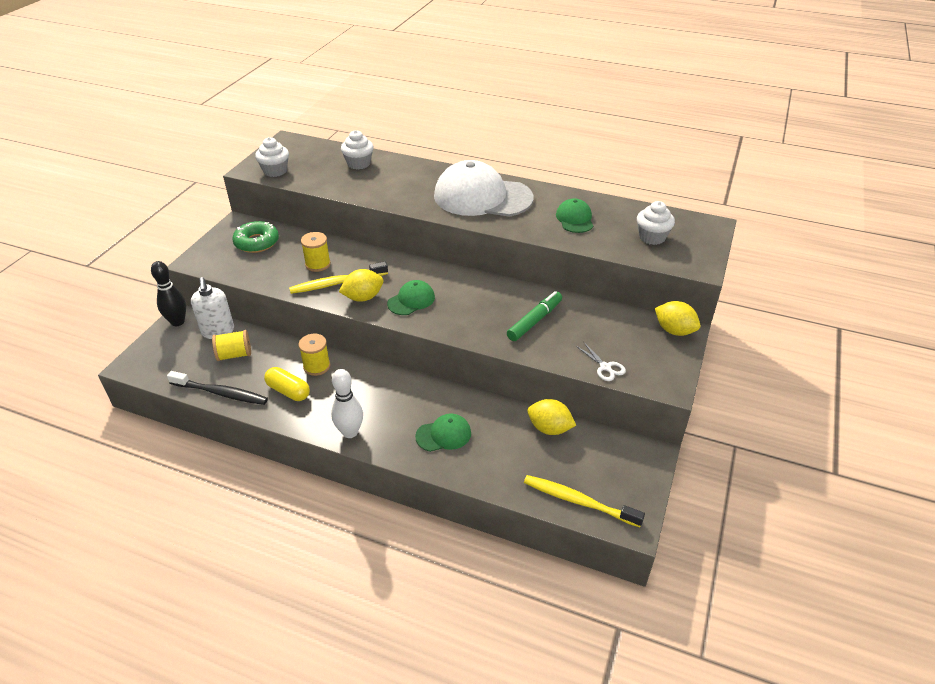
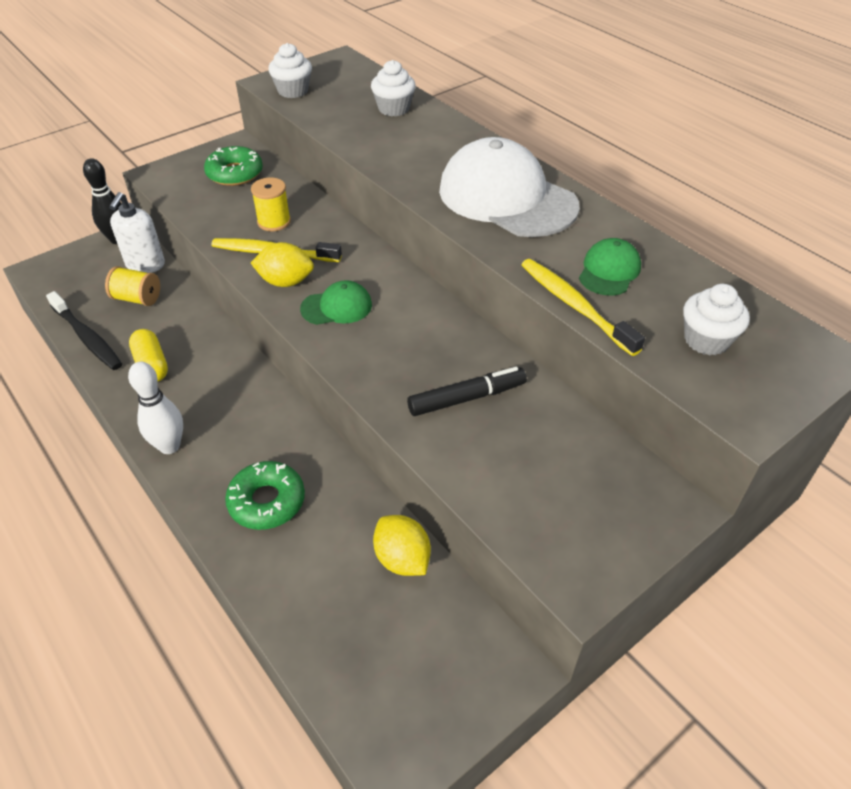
camera: 30 degrees right, 5 degrees up
(317, 366) = (205, 348): yellow spool -> none
(443, 435) = (267, 501): green cap -> green donut
(534, 321) = (466, 398): green marker -> black marker
(578, 501) = (353, 688): yellow toothbrush -> yellow toothbrush (574, 306)
(605, 367) = (507, 511): white scissors -> none
(674, 330) = (661, 501): yellow lemon -> none

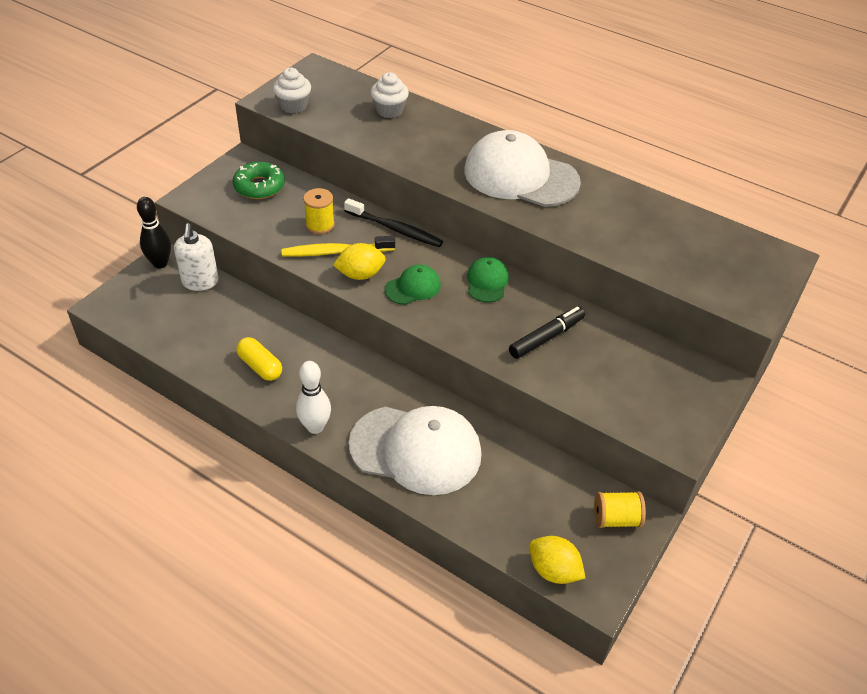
camera: 20 degrees left, 0 degrees up
(87, 337) = (188, 355): black toothbrush -> black toothbrush (395, 229)
(137, 299) = (212, 313): yellow spool -> yellow spool (616, 519)
(267, 501) = (416, 450): green donut -> white cap
(402, 559) = (536, 465): yellow lemon -> yellow lemon (553, 570)
(574, 306) = (610, 254): yellow toothbrush -> none
(609, 271) = (621, 222): green cap -> green cap (487, 282)
(706, 340) = (707, 261): white cupcake -> none

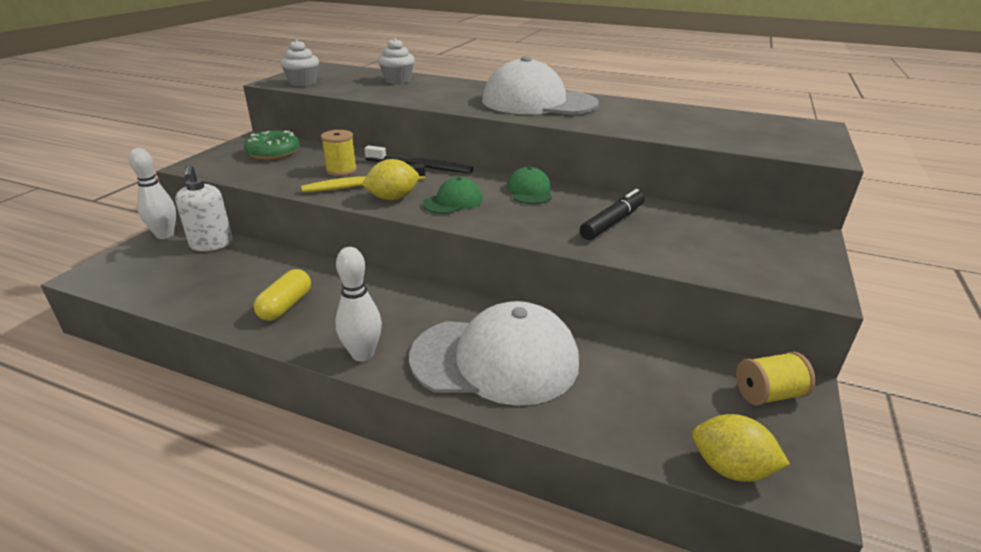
camera: 10 degrees left, 15 degrees down
(160, 263) = (165, 235): black bowling pin -> white bowling pin
(260, 366) = (286, 306): yellow capsule -> yellow capsule turned 75 degrees clockwise

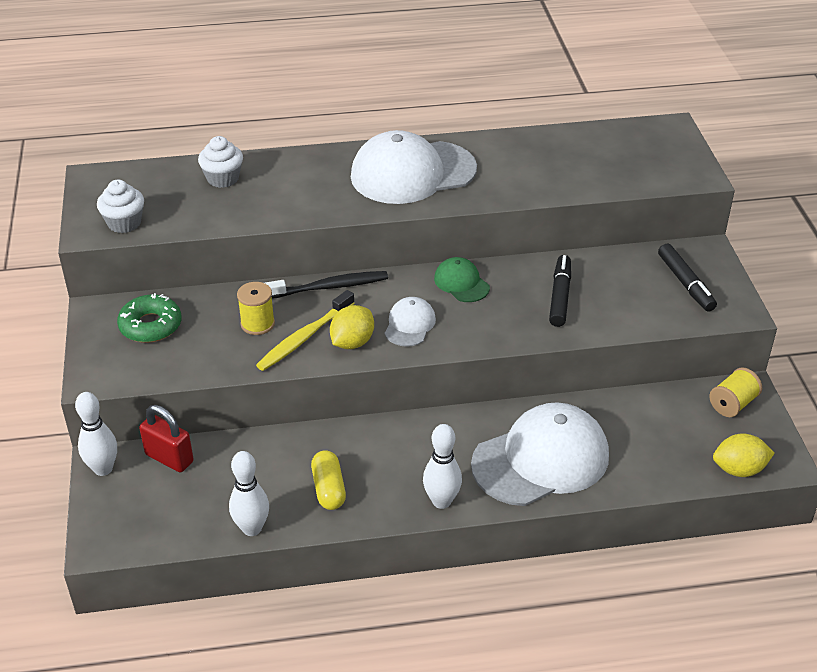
camera: 30 degrees left, 10 degrees up
(193, 308) = (252, 528): none -> white bowling pin
(211, 244) = (169, 458): white soap dispenser -> red padlock
(453, 201) = (409, 324): green cap -> white cap
(763, 250) = (685, 283): none -> black marker

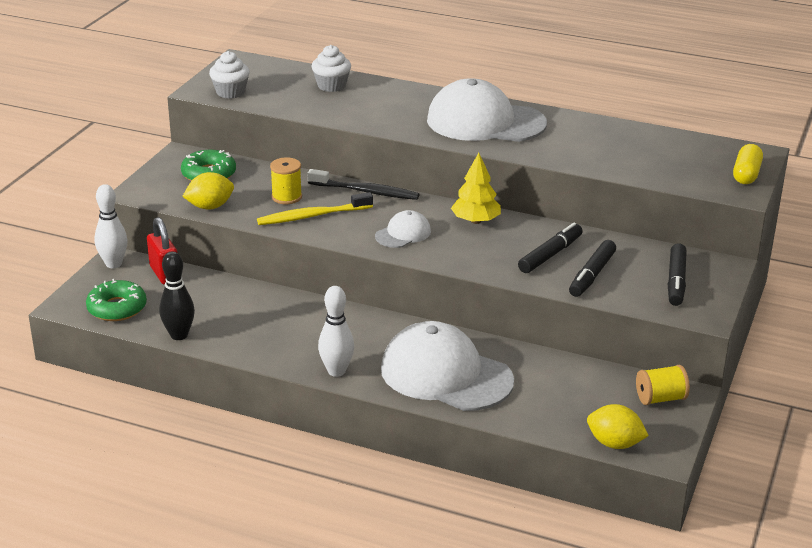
camera: 30 degrees right, 10 degrees down
(156, 523) = (117, 308): none -> green donut
(252, 528) = (179, 335): white bowling pin -> black bowling pin
(328, 489) = (259, 332): yellow capsule -> yellow capsule (746, 174)
(352, 342) = (345, 230): yellow lemon -> yellow lemon (210, 207)
(461, 283) = (475, 221): green cap -> yellow tree
(541, 459) = (446, 375): white cap -> white cap turned 150 degrees counterclockwise
(614, 305) = (592, 275): none -> black marker

